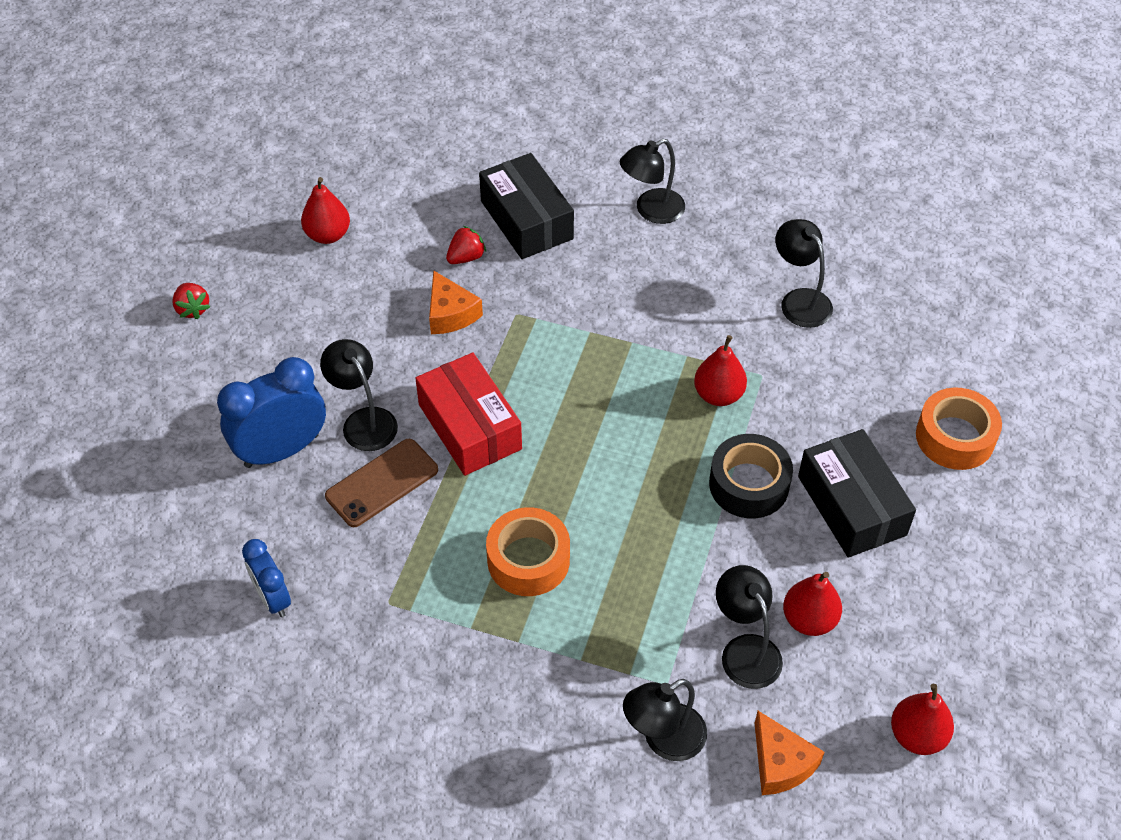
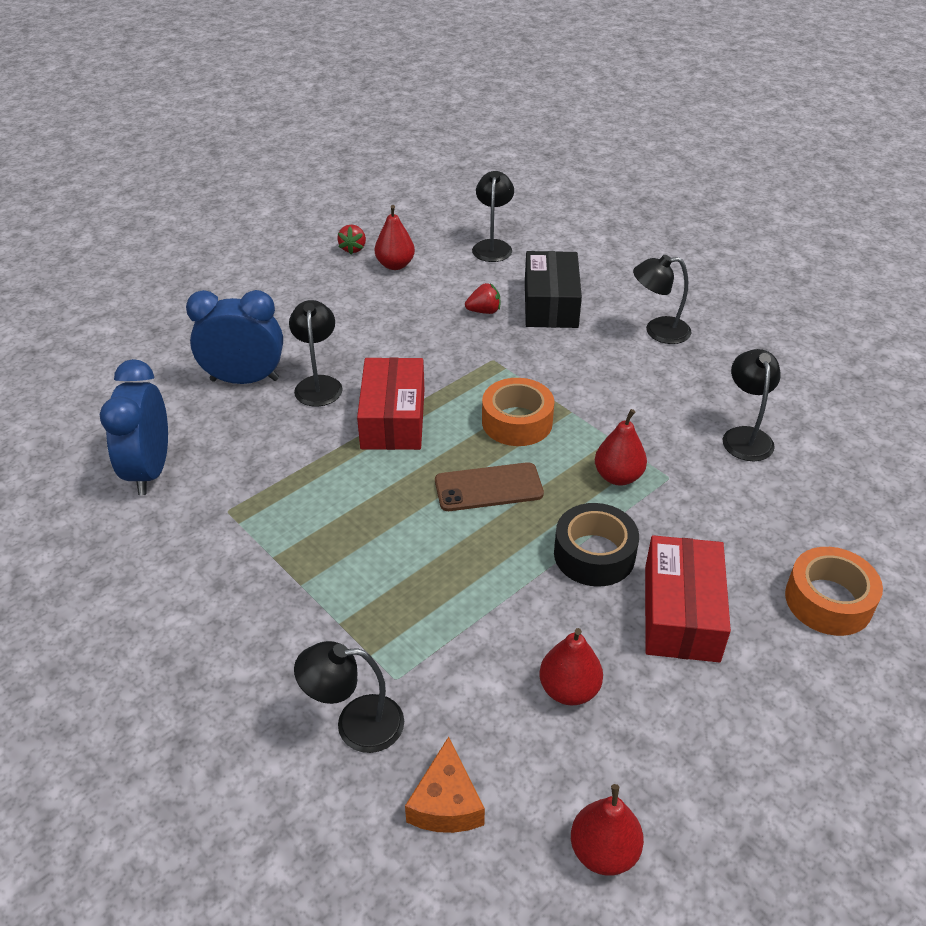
camera: 30 degrees right, 10 degrees down
(192, 309) = (265, 276): red strawberry -> red strawberry (353, 249)
(273, 598) = (150, 470): blue clock -> blue clock, size x1.67
(382, 483) = (295, 429): brown phone -> brown phone (488, 487)
(450, 313) = (442, 341): orange cheese -> none
(528, 560) = (359, 529): orange tape -> orange tape (517, 422)
(745, 650) = (488, 686): black lamp -> black lamp (492, 246)
(851, 505) = (681, 613): black box -> red box

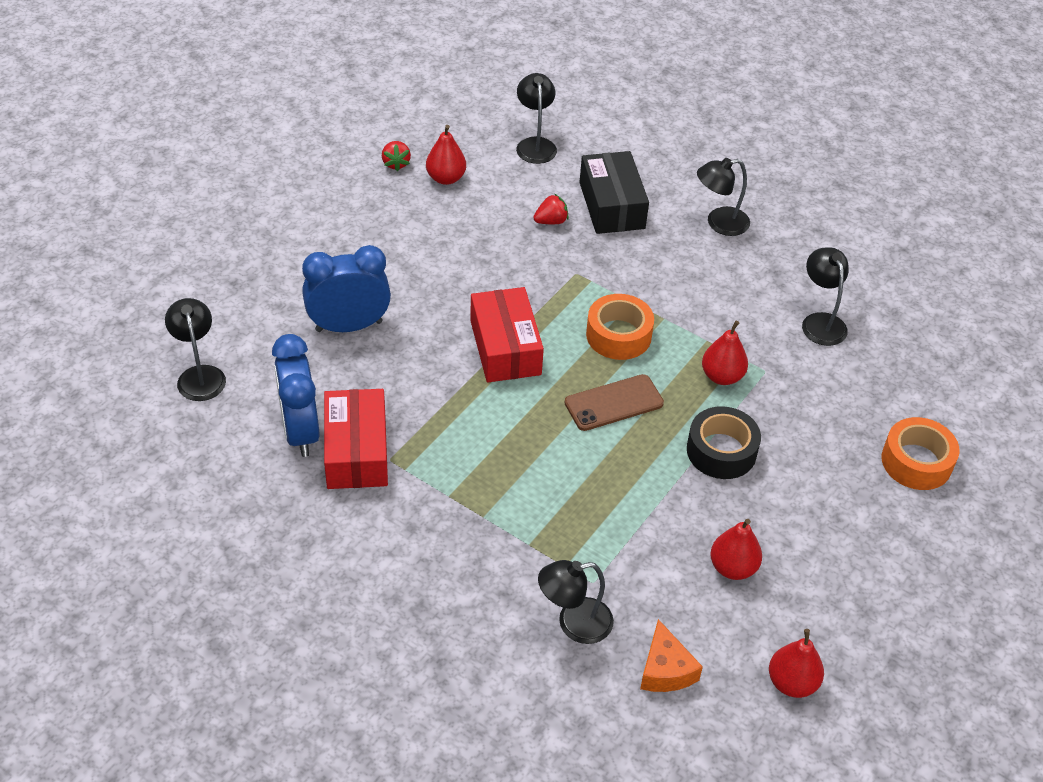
camera: 15 degrees left, 5 degrees up
(318, 384) = (422, 321): black lamp -> black lamp (200, 375)
(681, 613) = (804, 490): red box -> red box (356, 451)

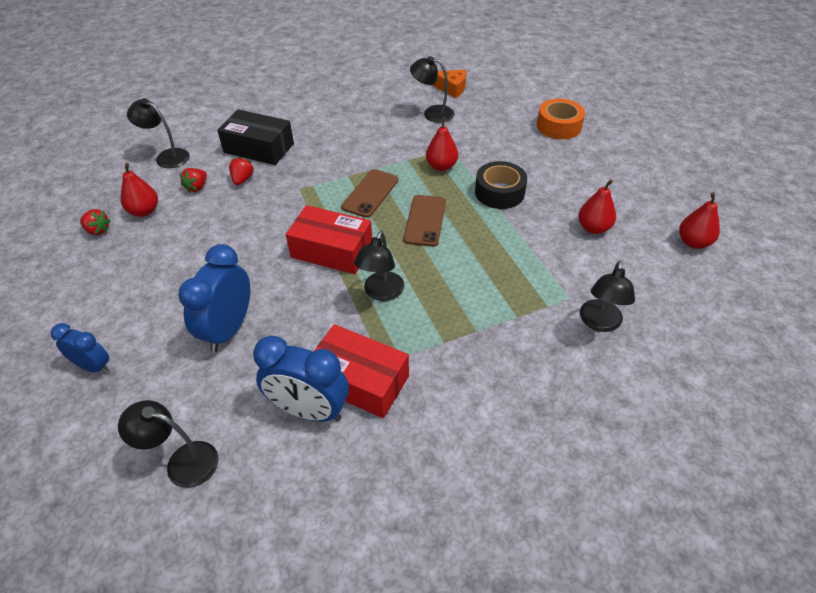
camera: 55 degrees left, 0 degrees up
(249, 263) = (94, 366): none -> blue clock
(510, 194) = (197, 187): none -> red strawberry
(618, 335) = (370, 193): orange tape -> brown phone
(665, 669) = (659, 294): orange cheese -> orange cheese (451, 88)
(719, 223) = (321, 114): black lamp -> black lamp (381, 293)

